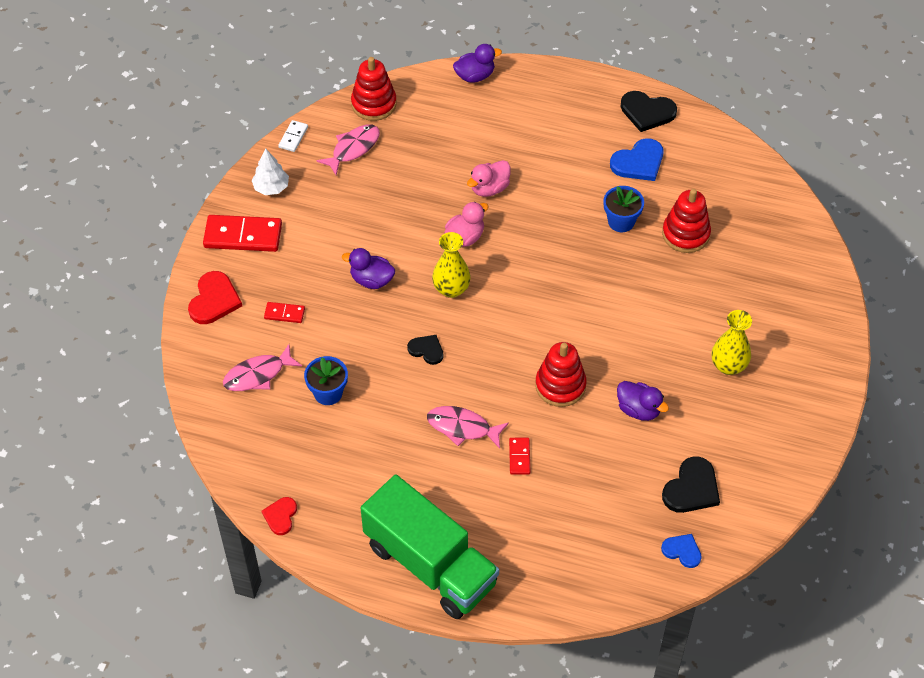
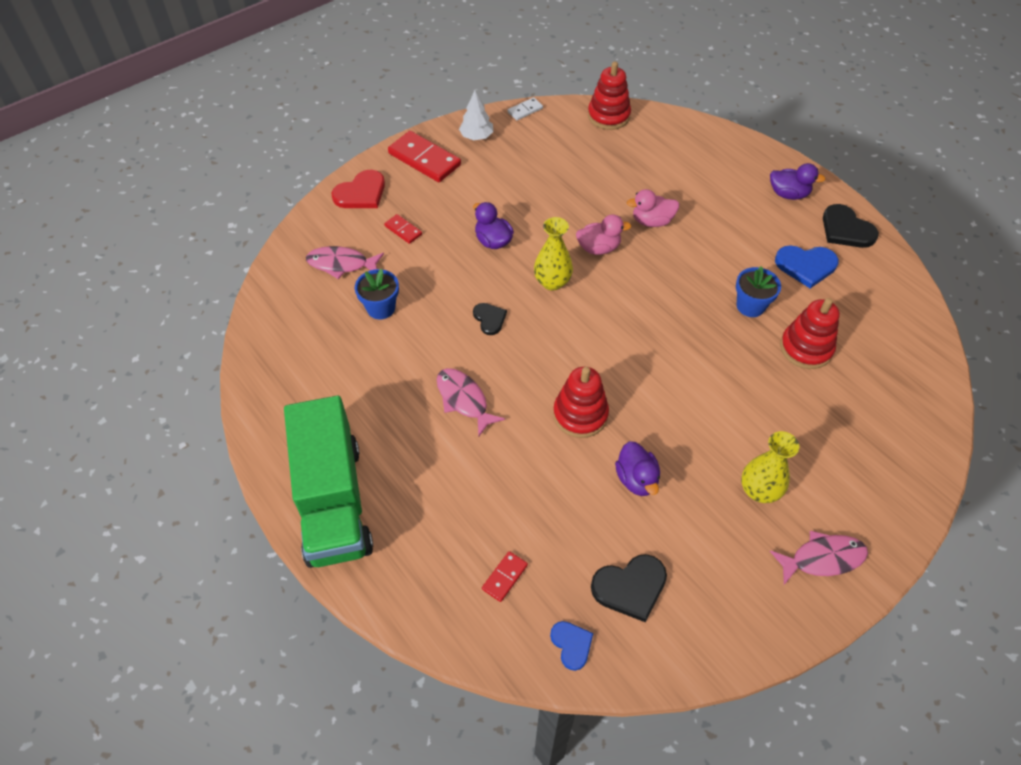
camera: 35 degrees right, 0 degrees up
(280, 516) = (255, 383): red heart -> none
(353, 148) = (564, 139): pink fish -> pink fish (822, 558)
(475, 76) = (710, 133): purple duck -> purple duck (788, 194)
(519, 457) = (491, 455): red domino -> red domino (505, 577)

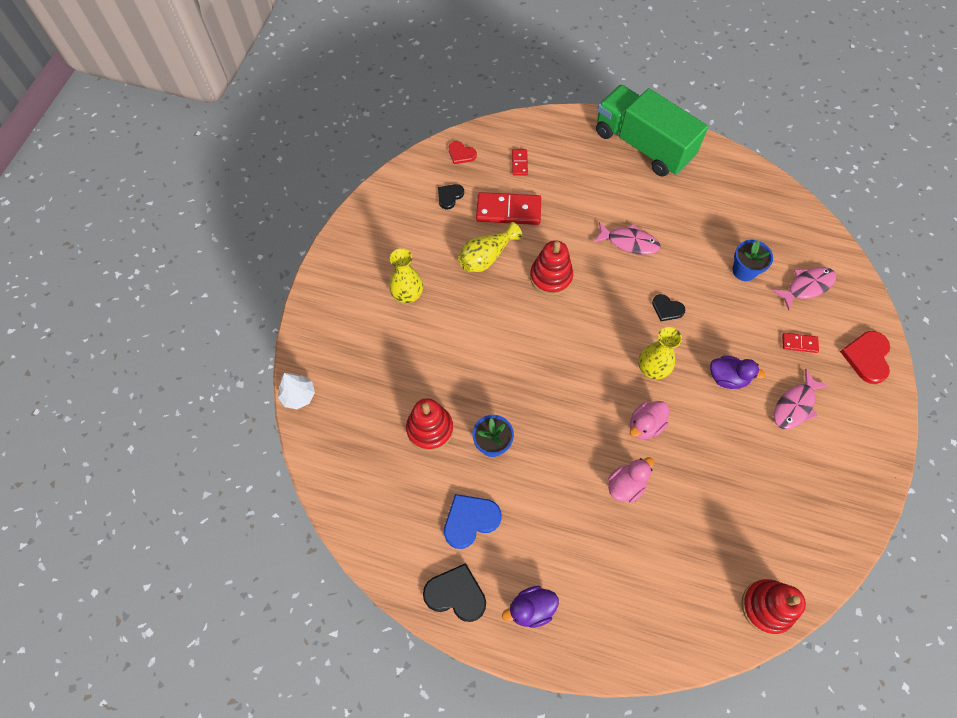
camera: 145 degrees right, 10 degrees up
(424, 159) = (862, 427): red domino -> red domino (508, 210)
(476, 136) = (850, 486): white tree -> white tree (298, 395)
(525, 110) = (845, 556): white domino -> none
(571, 644) = (461, 154): blue heart -> red heart
(630, 587) = (449, 196): black heart -> black heart, size x0.62
(636, 479) = (486, 257): purple duck -> yellow vase
(822, 558) = (349, 275): pink fish -> pink fish (795, 405)

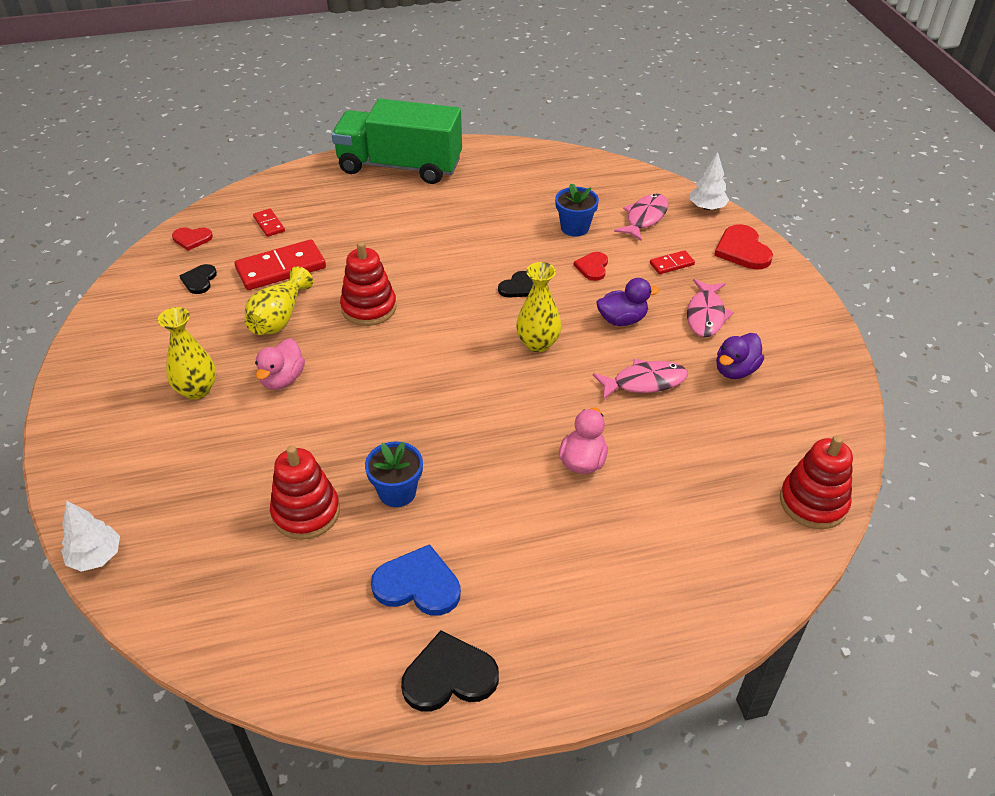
camera: 30 degrees left, 20 degrees down
(470, 520) = (418, 584): blue heart -> blue heart turned 75 degrees clockwise
(531, 609) = (556, 642): purple duck -> purple duck (735, 370)
(629, 242) = (438, 247): pink fish -> pink fish (644, 382)
(645, 425) = (565, 397): pink duck -> pink duck (282, 379)
(667, 309) = (518, 287): black heart -> black heart turned 45 degrees counterclockwise
(734, 317) = (592, 267): none -> red heart
(866, 299) = (707, 207): none -> white tree

